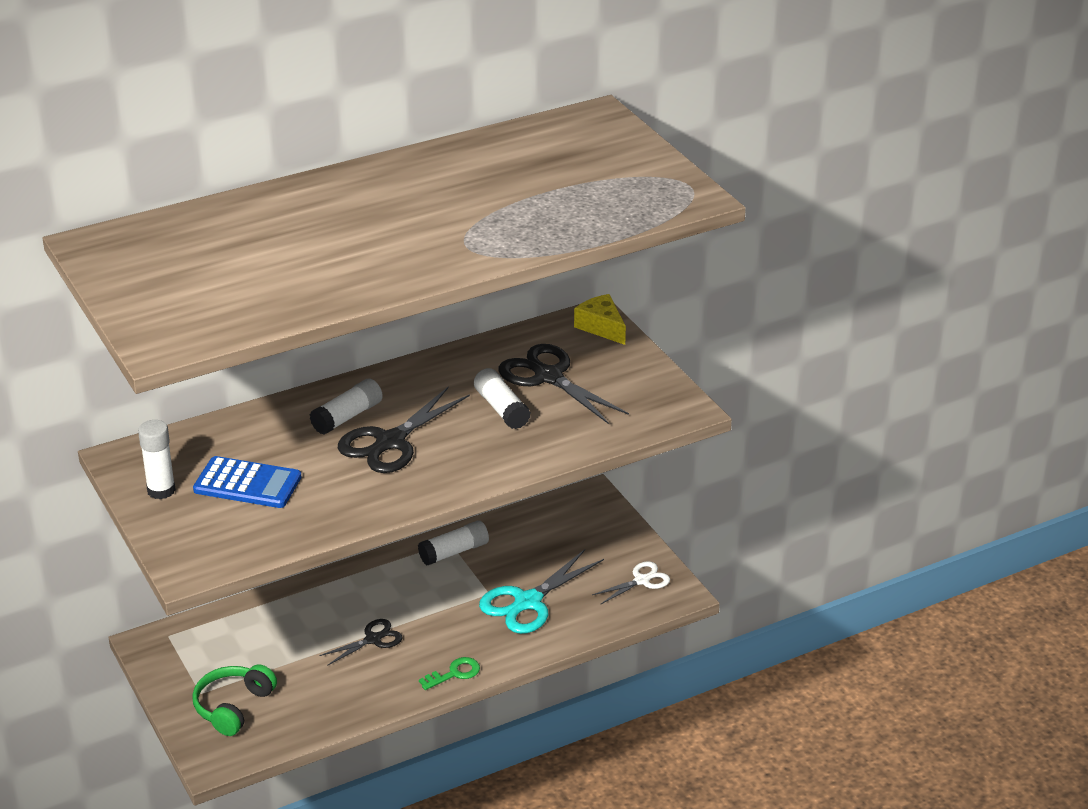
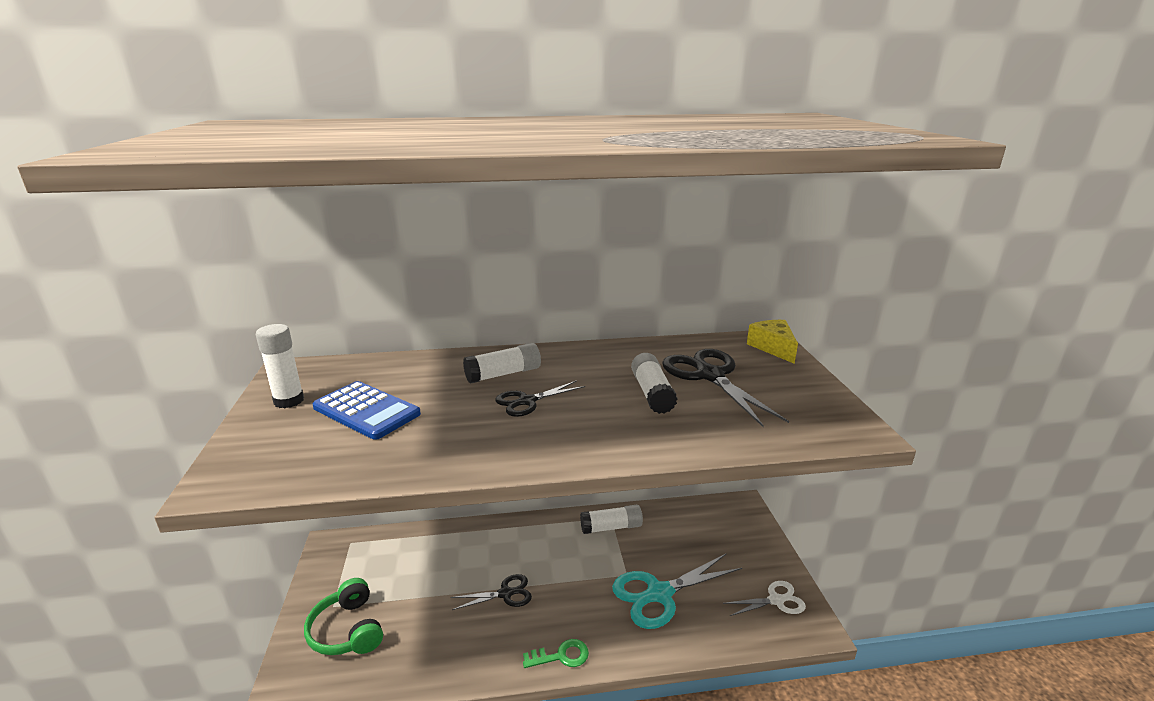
camera: 20 degrees right, 10 degrees down
(233, 707) = (347, 630): green headphones -> green headphones turned 75 degrees counterclockwise
(390, 442) = (527, 401): black scissors -> black scissors, size x0.58

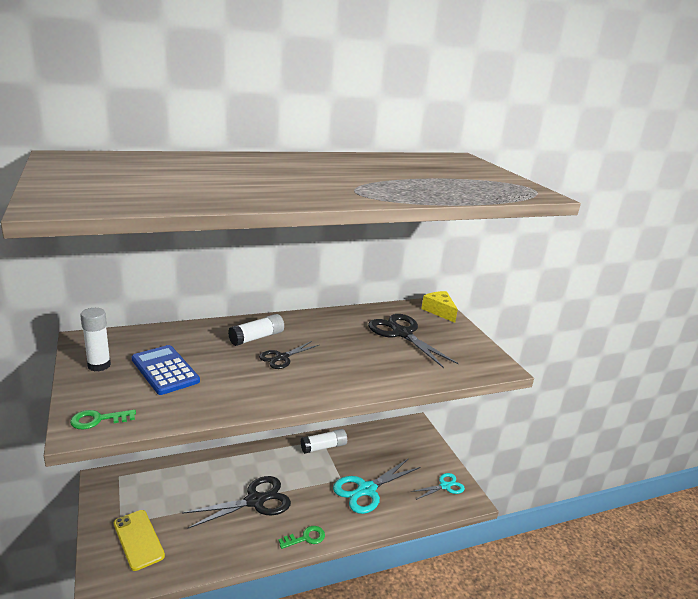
camera: 15 degrees left, 0 degrees up
(248, 472) = (98, 420): none -> green key
(347, 630) = (138, 539): green headphones -> yellow phone
(366, 411) = (165, 370): blue calculator -> blue calculator turned 150 degrees counterclockwise
(505, 593) = (255, 501): black scissors -> black scissors, size x1.74
(652, 393) = (366, 348): white glue stick -> none
(776, 600) = (445, 486): white scissors -> turquoise scissors

